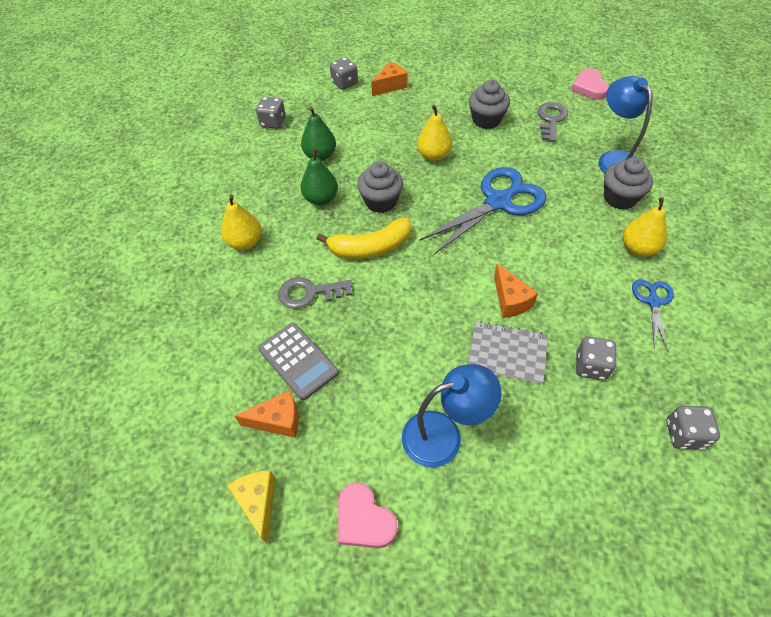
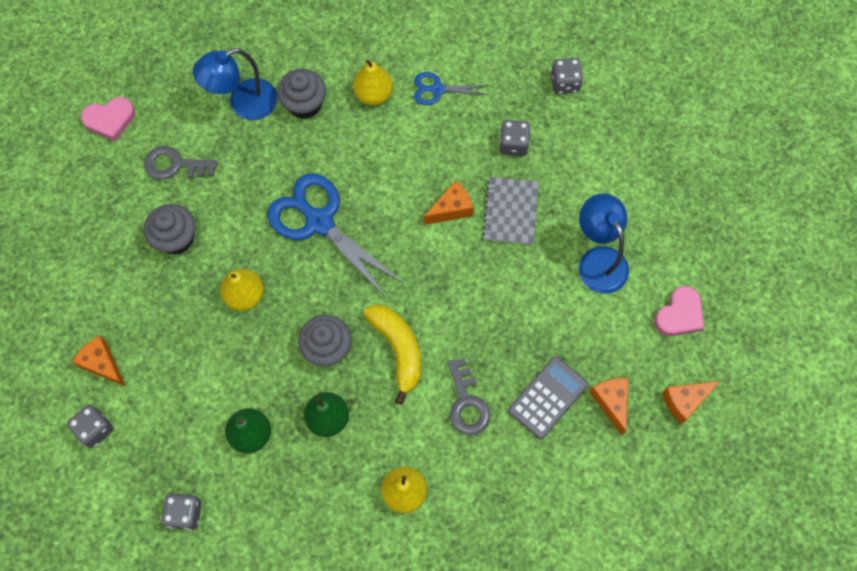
camera: 100 degrees left, 15 degrees up
(258, 503) = (685, 401): yellow cheese -> orange cheese

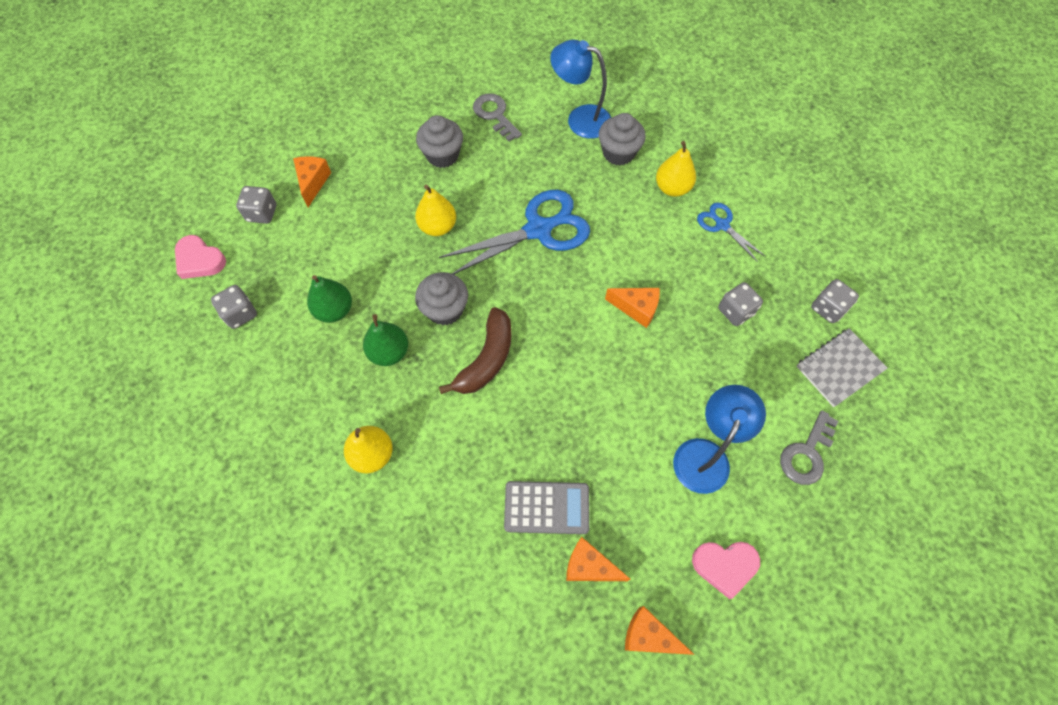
camera: 50 degrees right, 5 degrees down
(110, 120) = (491, 58): pink heart -> pink heart (200, 260)
(319, 222) = (538, 230): blue scissors -> blue scissors turned 60 degrees clockwise
(398, 349) = (486, 359): yellow banana -> brown banana
(467, 403) = (486, 445): grey key -> grey key (806, 453)
(511, 211) = (678, 353): grey notebook -> grey notebook (839, 368)
(611, 402) = (589, 566): orange cheese -> orange cheese turned 105 degrees counterclockwise

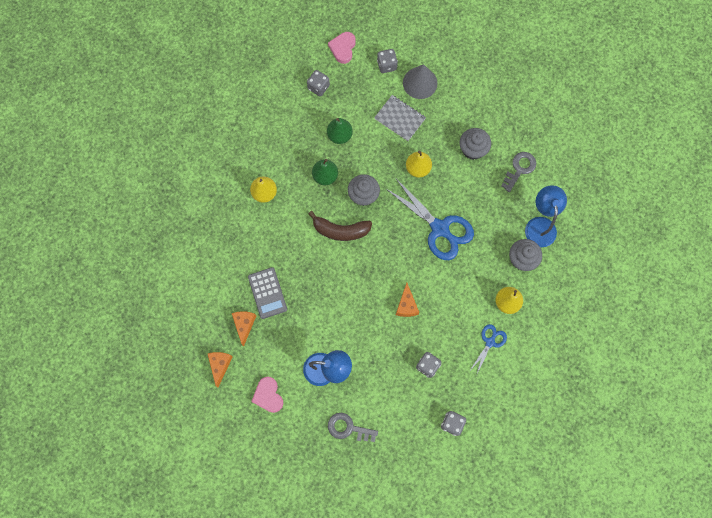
camera: 70 degrees right, 10 degrees up
(313, 182) = (420, 83): orange cheese -> grey cone
(839, 368) = (411, 438): grey notebook -> grey notebook (400, 118)

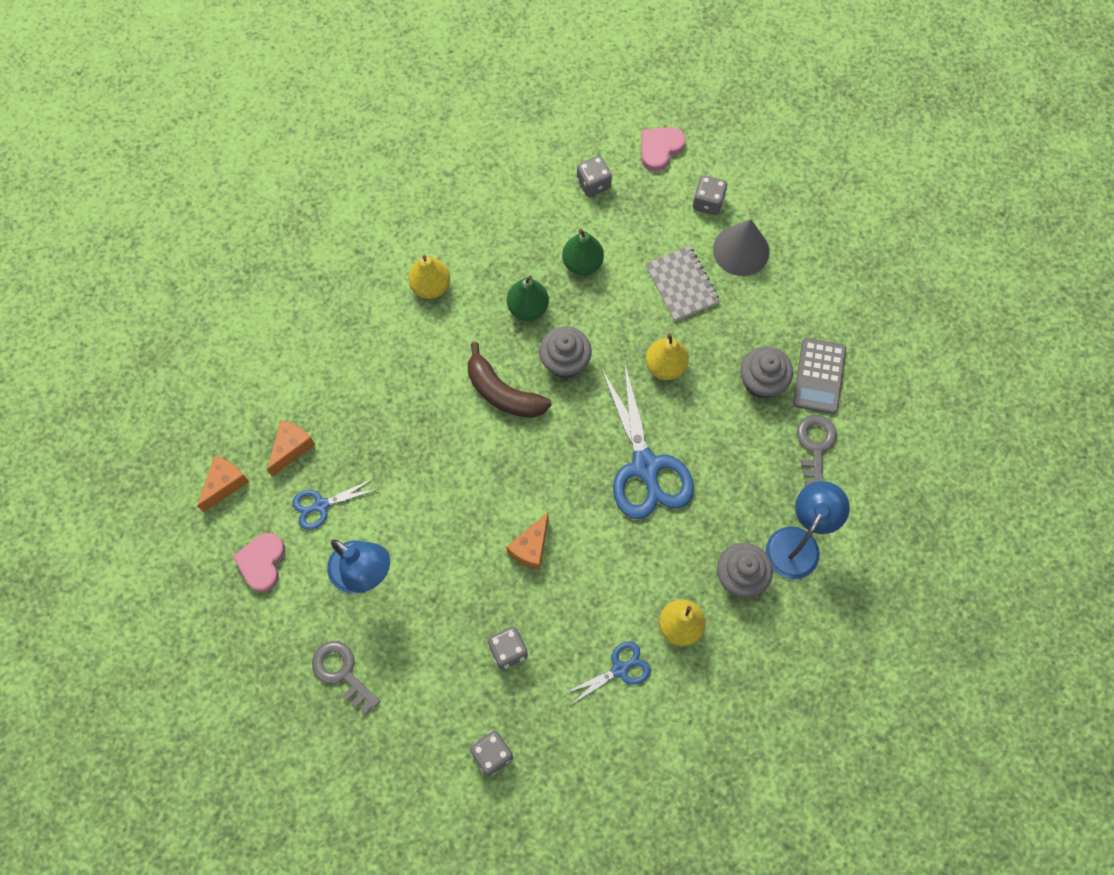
camera: 30 degrees right, 5 degrees down
(267, 293) = (350, 422): grey calculator -> grey calculator (819, 376)
(280, 346) = (321, 505): none -> blue scissors
(519, 169) = (815, 446): grey key -> grey key turned 60 degrees counterclockwise

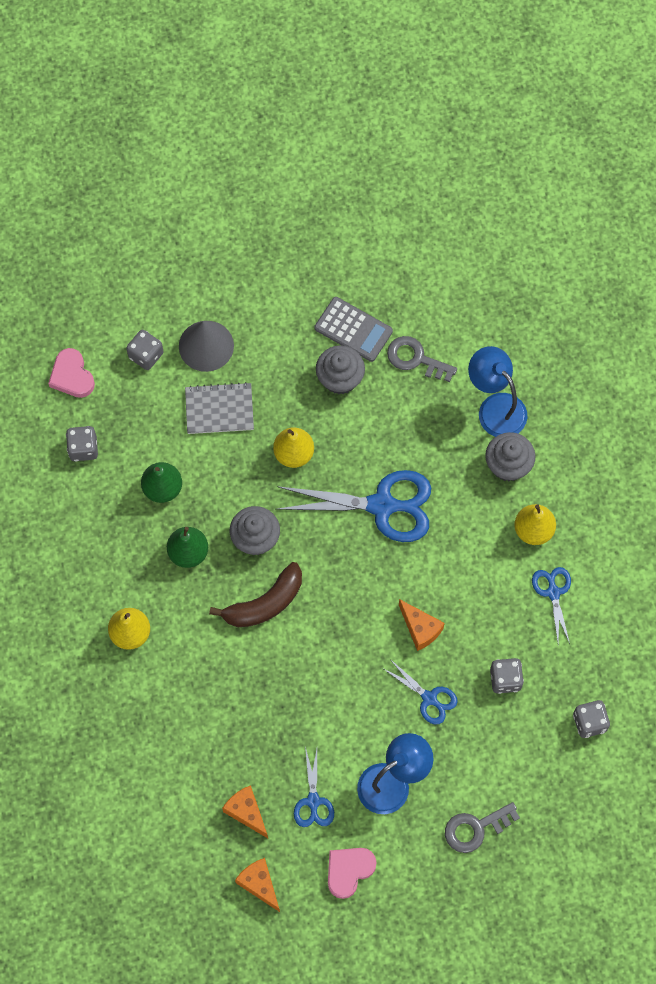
camera: 70 degrees left, 0 degrees up
(262, 562) = (349, 871): pink heart -> pink heart turned 105 degrees clockwise
(462, 580) = (429, 698): none -> blue scissors

